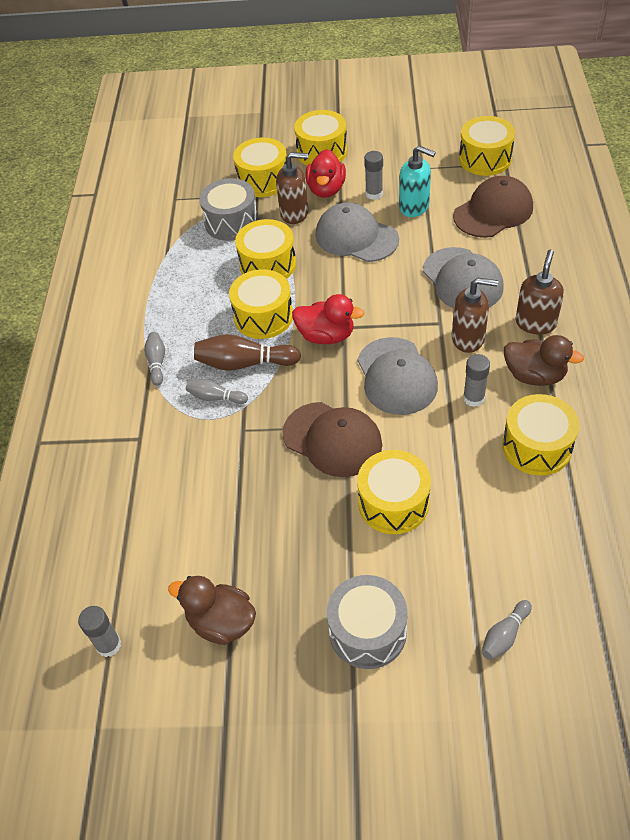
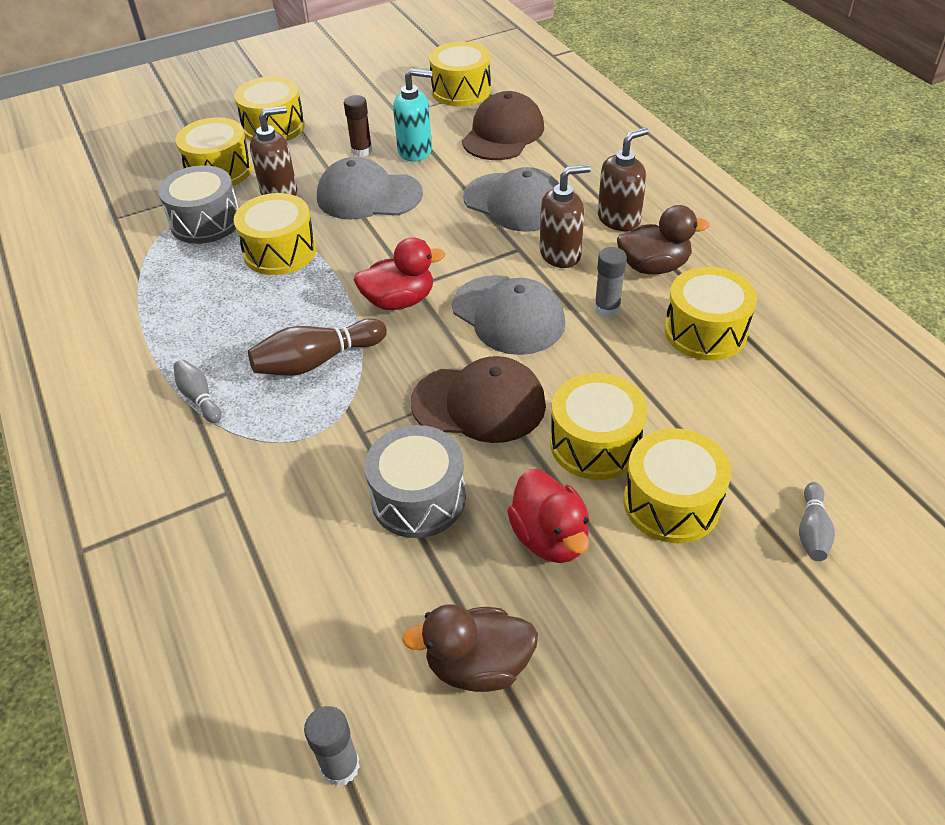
camera: 30 degrees left, 5 degrees down
(215, 397) = (303, 410): grey bowling pin -> none
(263, 316) = (309, 305): yellow drum -> yellow drum (671, 503)
(326, 189) = (303, 160): red duck -> red duck (550, 537)
(367, 631) = (663, 594): grey drum -> grey drum (418, 498)
(374, 194) = (361, 151): grey glue stick -> brown glue stick
(535, 323) = (619, 219): brown soap dispenser -> brown soap dispenser turned 60 degrees clockwise

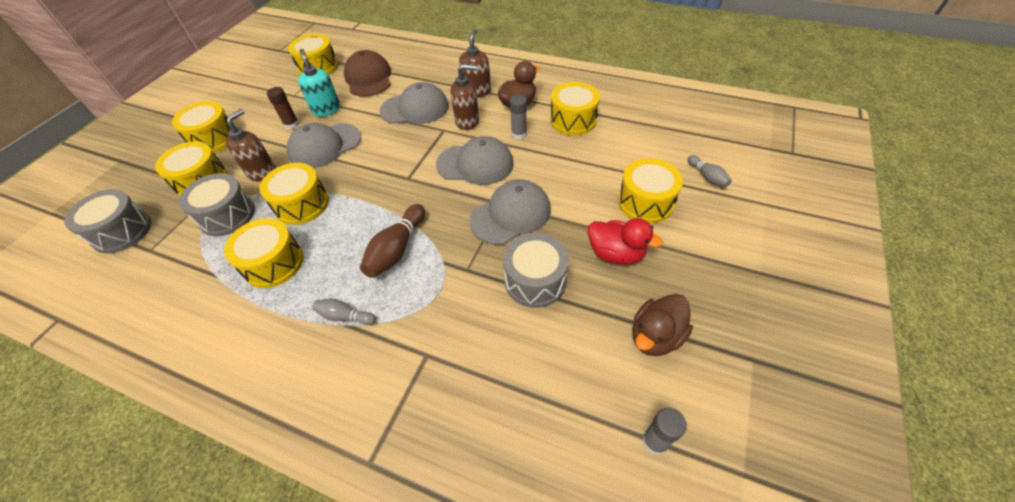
camera: 40 degrees left, 5 degrees up
(111, 185) = (122, 231): none -> grey drum
(399, 301) = (408, 190): red duck -> none
(415, 151) = (326, 109): turquoise soap dispenser -> turquoise soap dispenser turned 75 degrees counterclockwise
(479, 404) = (511, 215): brown cap -> grey cap
(560, 254) = (467, 121): brown soap dispenser -> brown soap dispenser turned 60 degrees clockwise
(595, 444) = (585, 198): yellow drum -> yellow drum (273, 263)

